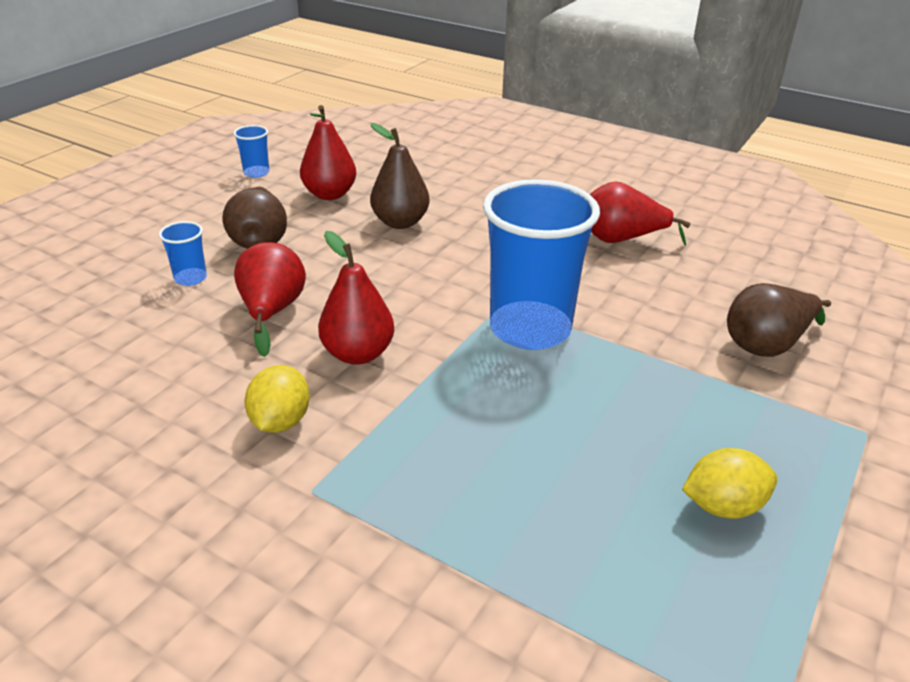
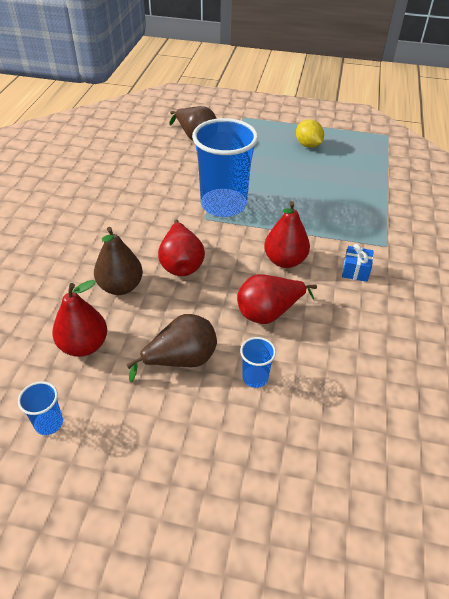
camera: 110 degrees left, 10 degrees up
(280, 421) = (355, 271): yellow lemon -> blue gift
(622, 240) = (109, 185): red pear -> red pear (181, 264)

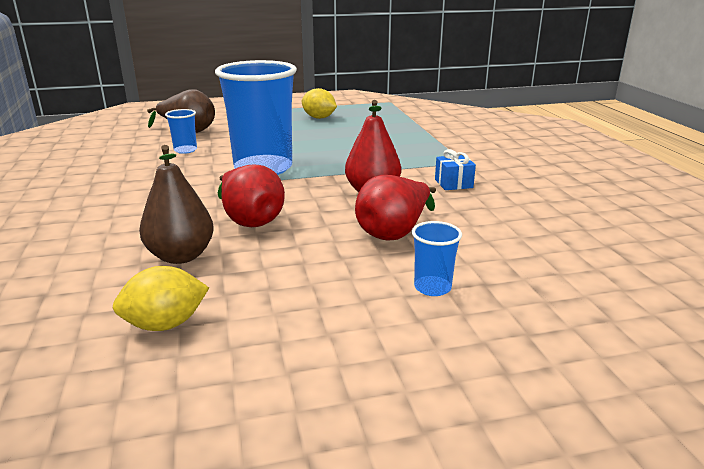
camera: 25 degrees left, 20 degrees down
(49, 423) = (165, 430): blue cup -> blue cup (185, 150)
(84, 345) = (165, 324): red pear -> yellow lemon
(181, 360) = (323, 299): brown pear -> none

